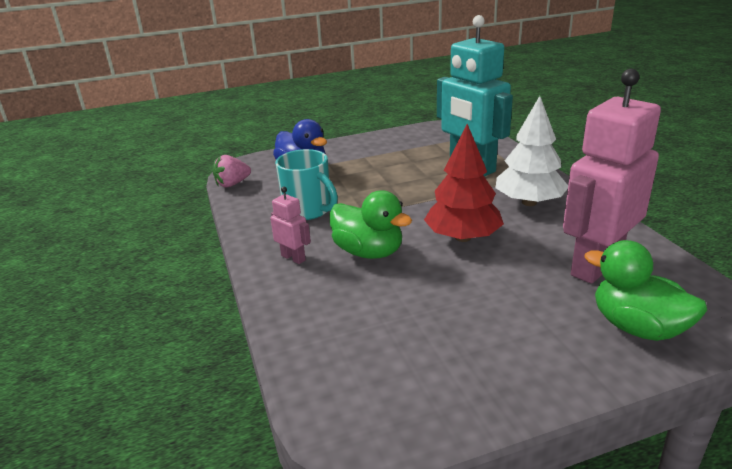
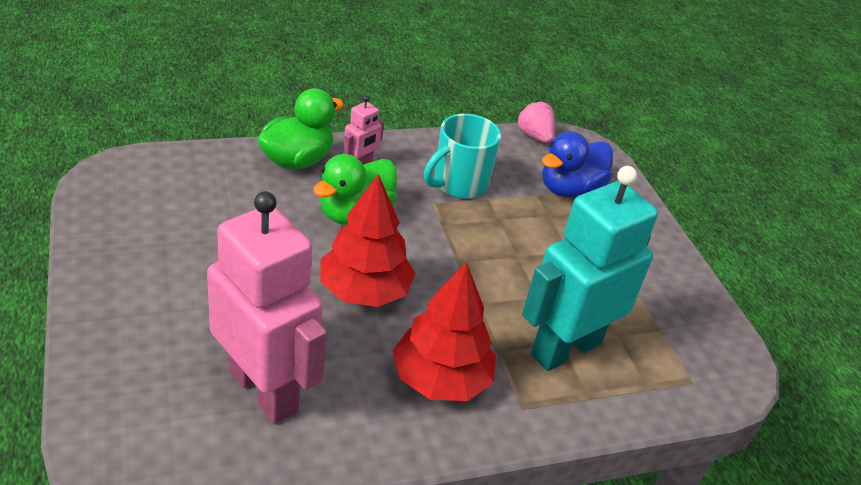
camera: 85 degrees right, 10 degrees up
(529, 202) = (440, 379): white tree -> red tree
(637, 327) = (139, 378): green duck -> green duck (297, 160)

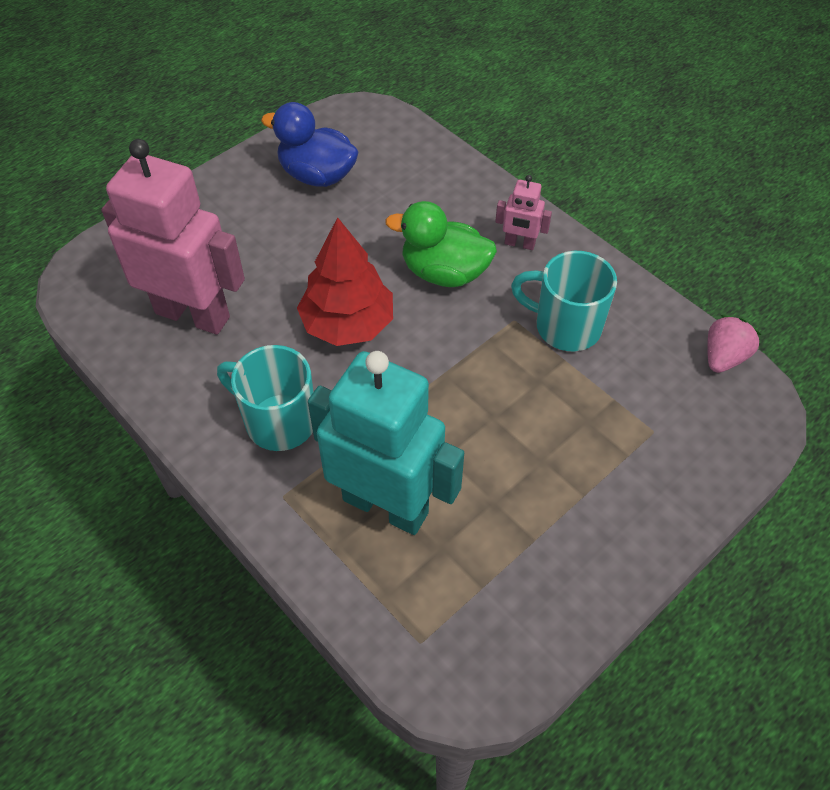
camera: 70 degrees right, 15 degrees up
(264, 390) = (193, 314): pink robot -> pink robot turned 90 degrees counterclockwise
(297, 160) = (483, 201): green duck -> none
(440, 379) = (278, 421): red tree -> turquoise mug
(569, 189) = (653, 424): blue duck -> blue duck (317, 175)

